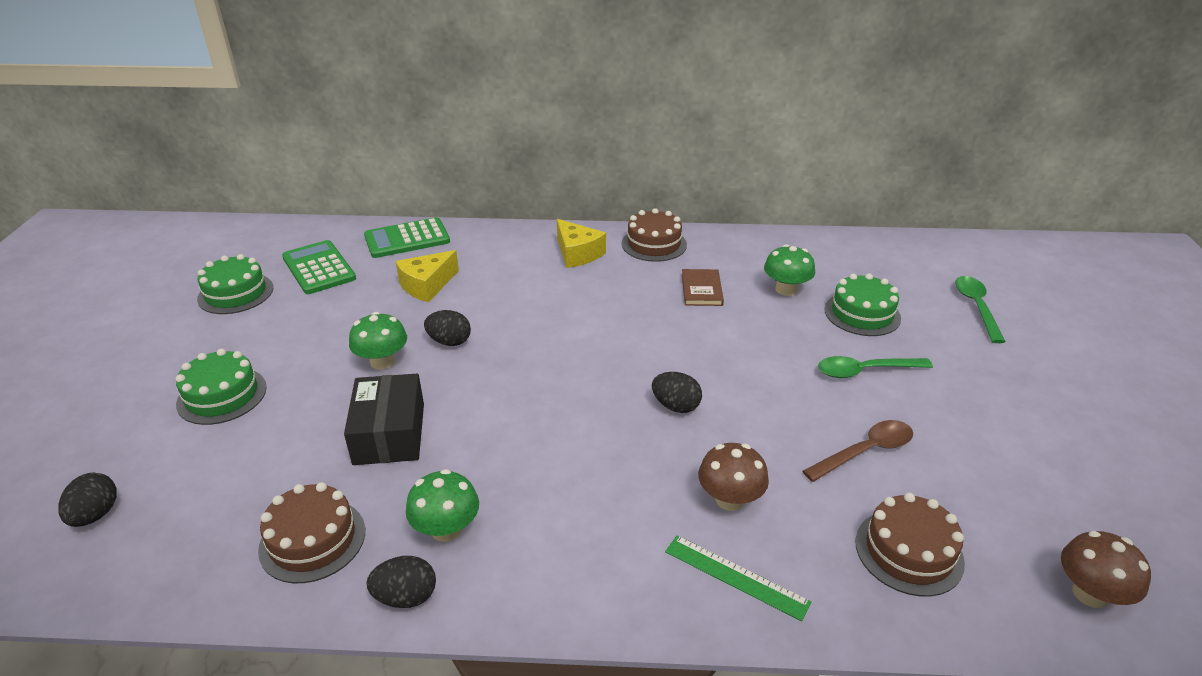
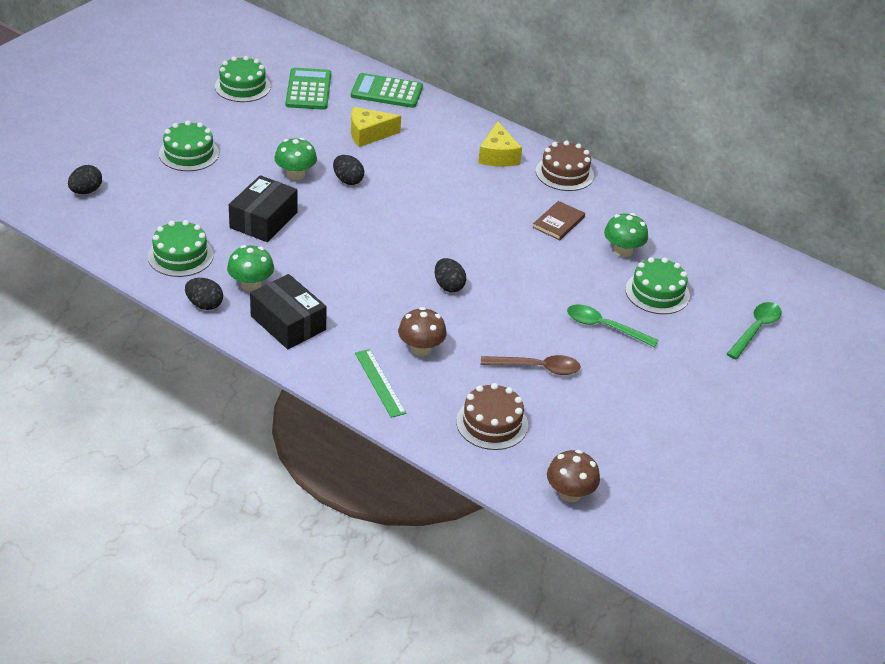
camera: 30 degrees right, 5 degrees up
(312, 540) = (180, 256): brown cake -> green cake
(543, 558) = (288, 323): none -> black box

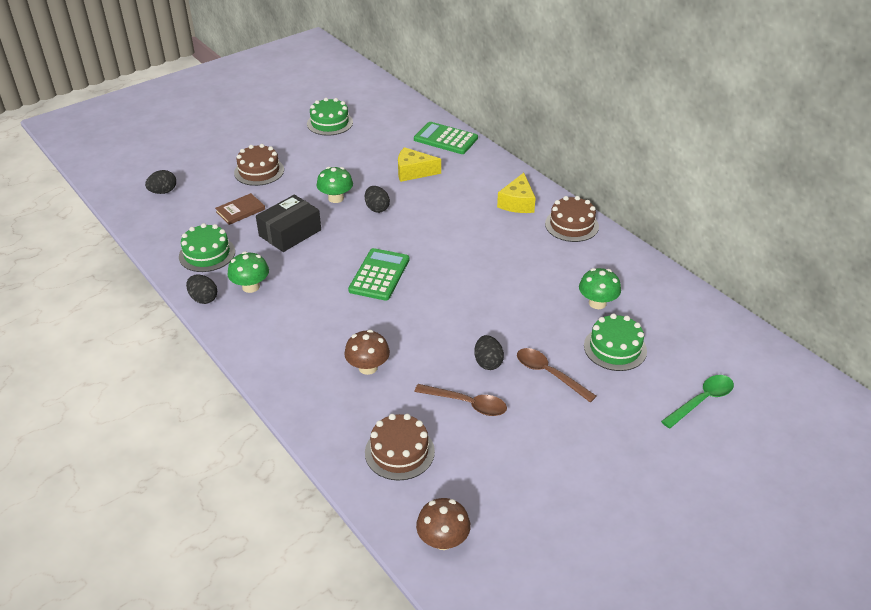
camera: 20 degrees right, 0 degrees up
(189, 153) = (259, 171): green cake -> brown cake
(288, 323) = (264, 325): black box -> none
(308, 90) = (381, 131): green calculator -> green calculator (379, 275)
(380, 383) = (315, 394): green ruler -> none
(448, 286) = (420, 313): black egg -> black egg (488, 362)
(558, 222) = (547, 268): brown book -> brown book (240, 210)
(604, 327) = (549, 374): green spoon -> brown spoon

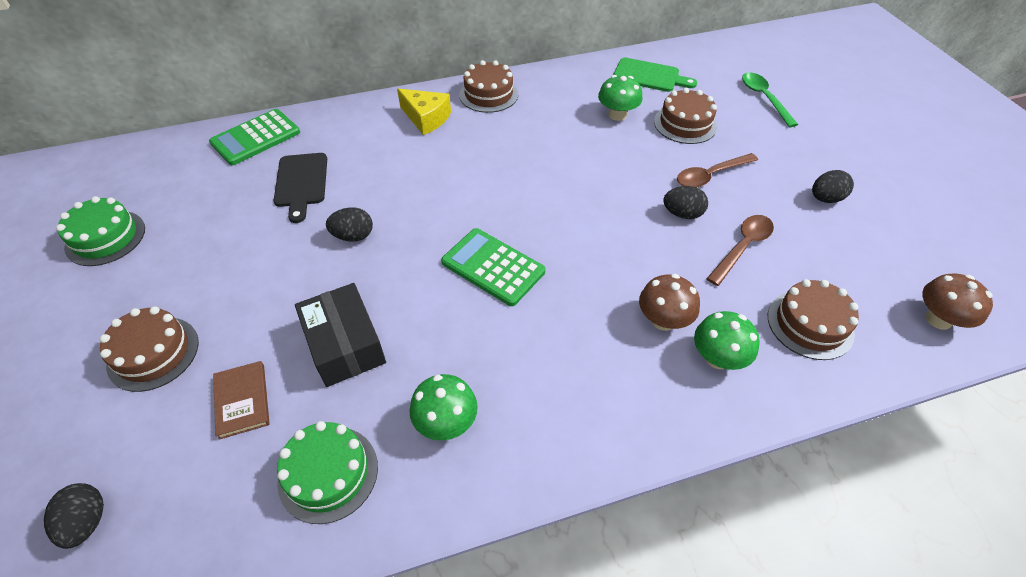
camera: 70 degrees left, 10 degrees up
(203, 298) = (443, 499): black egg -> black egg (825, 199)
(336, 198) = (299, 273): green mushroom -> green mushroom (717, 358)
(413, 172) = (301, 183): yellow cheese -> black cutting board
(615, 348) = (685, 124): green cake -> brown cake
(676, 313) = (649, 76): none -> green cutting board

